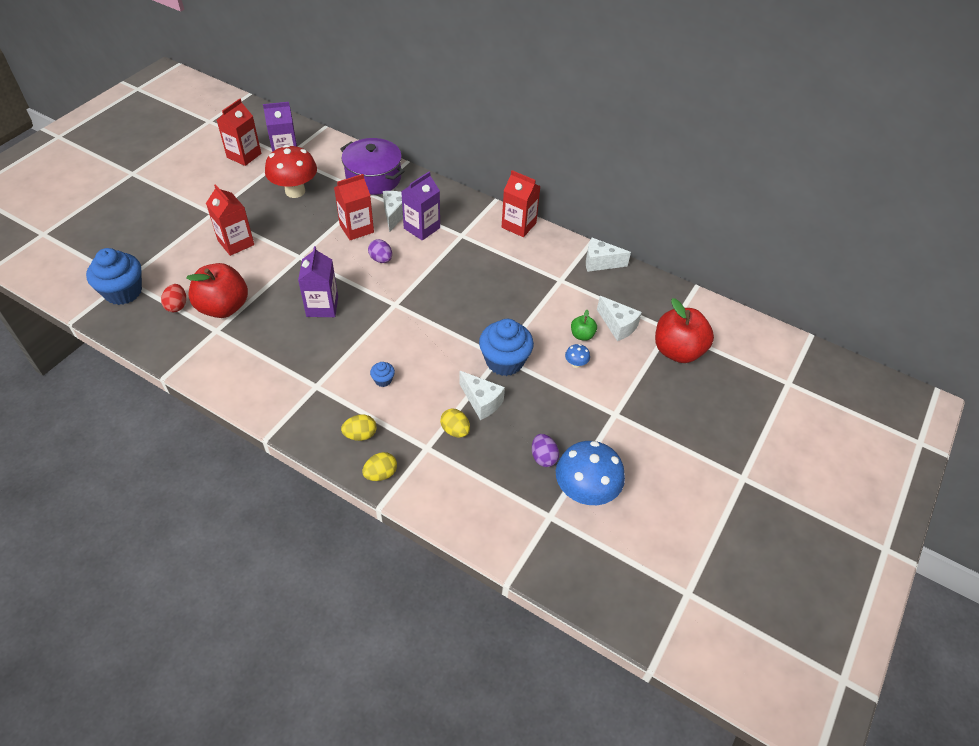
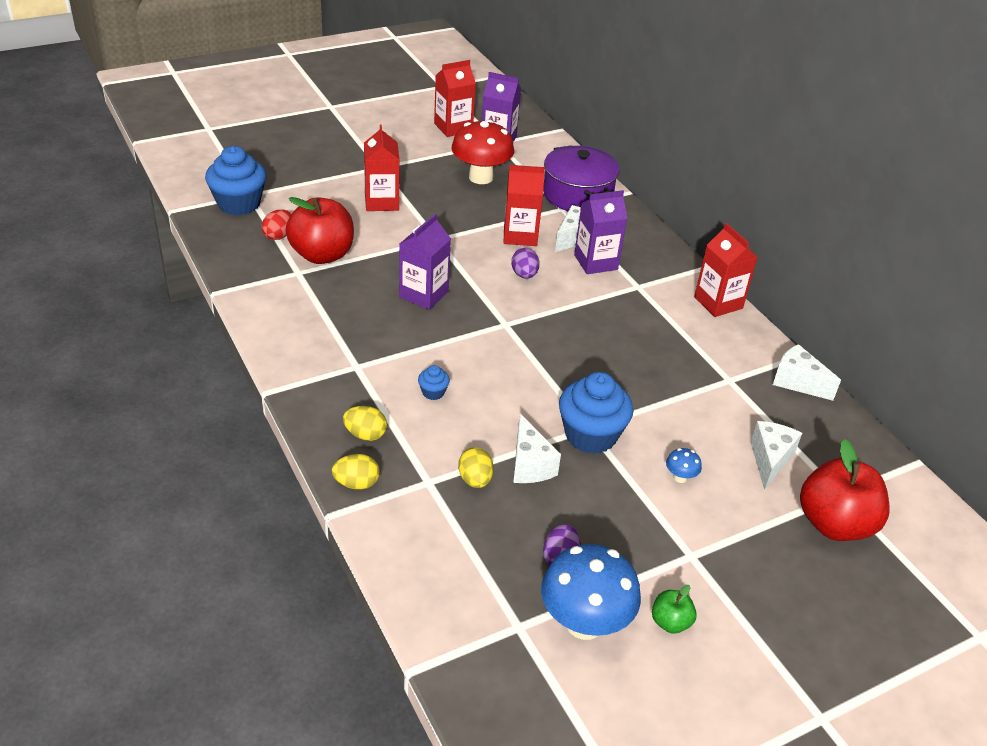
camera: 30 degrees right, 10 degrees down
(582, 335) = (712, 450): green apple -> green apple (670, 622)
(618, 326) = (769, 460): white cheese -> white cheese turned 150 degrees counterclockwise

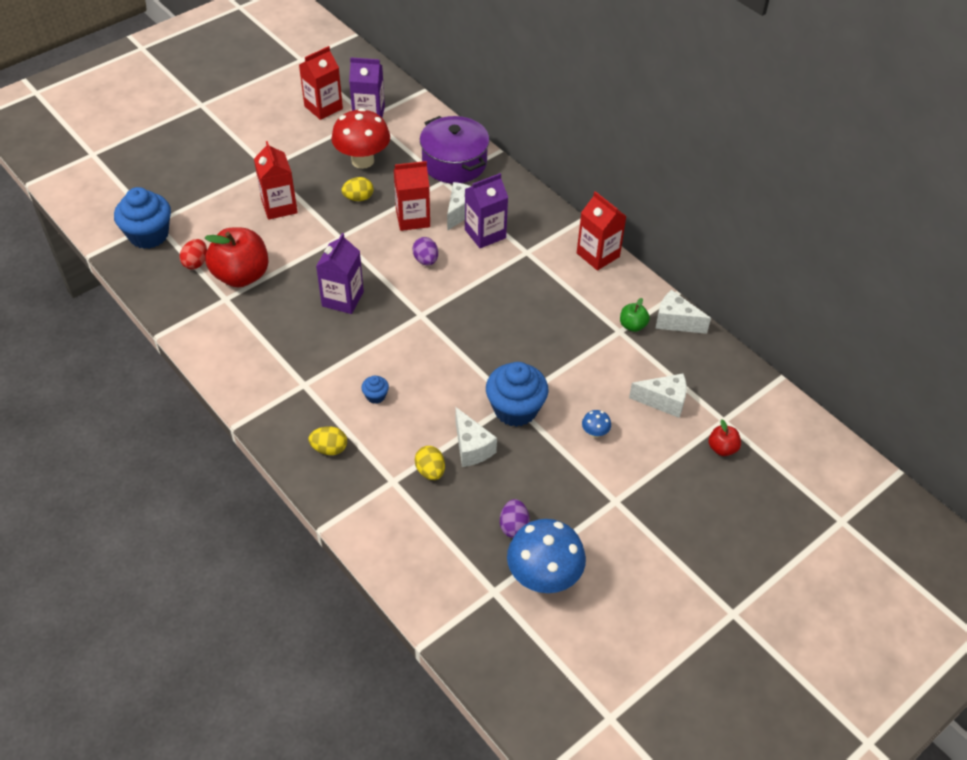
camera: 10 degrees left, 10 degrees up
(356, 483) = (334, 495): yellow egg -> yellow egg (358, 198)
(670, 622) = (609, 561): green apple -> green apple (632, 325)
(769, 460) = (663, 401): white cheese -> white cheese turned 90 degrees clockwise
(834, 524) = (722, 448): red apple -> red apple, size x0.47

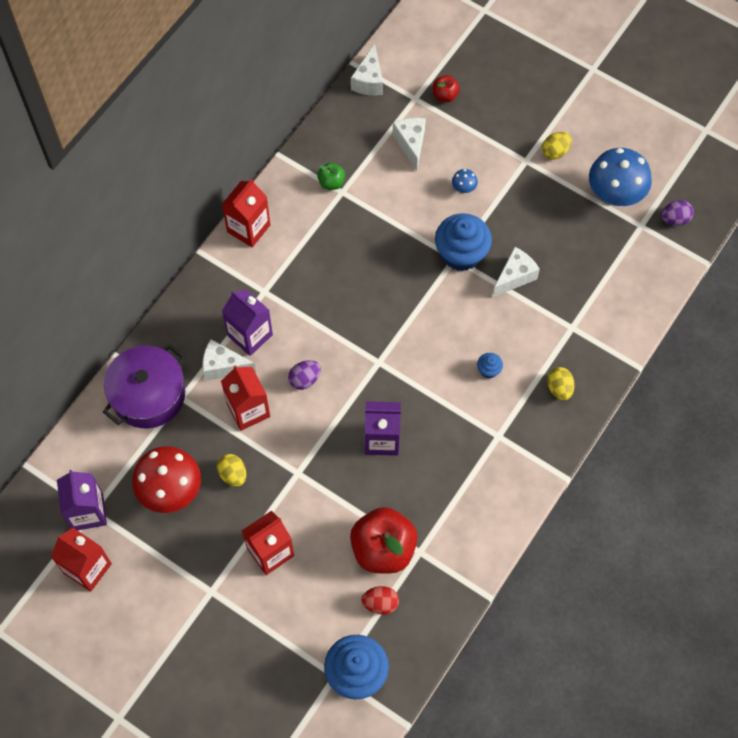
camera: 105 degrees left, 15 degrees up
(430, 471) = (550, 301): yellow egg -> yellow egg (555, 152)
(514, 526) = (578, 226): purple egg -> purple egg (675, 219)
(675, 322) = (315, 150): white cheese -> white cheese (369, 81)

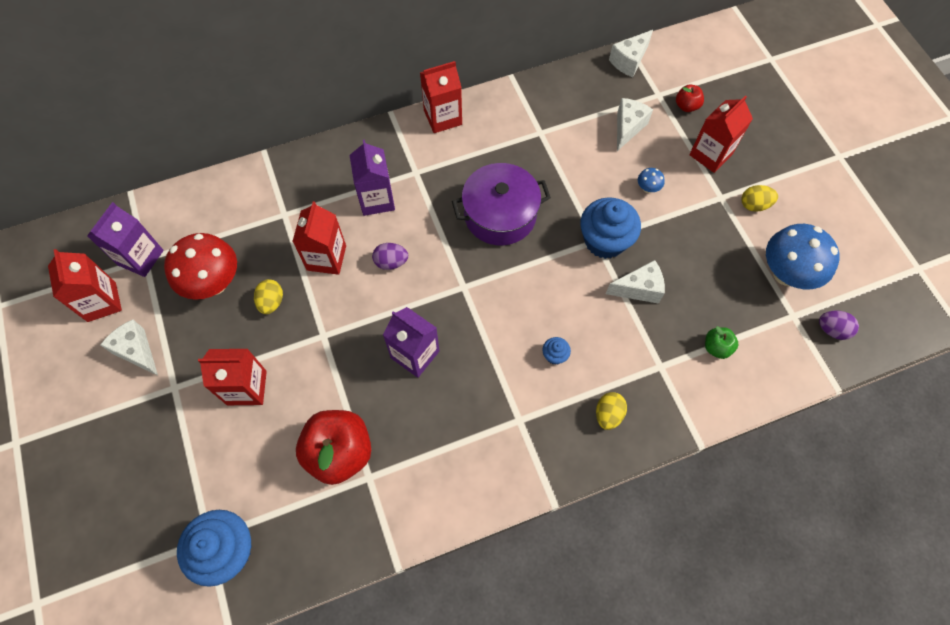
camera: 35 degrees right, 0 degrees up
(148, 395) = (261, 197): purple pot -> purple pot (500, 215)
(223, 367) = (336, 211): white cheese -> white cheese (137, 351)
(331, 182) = (537, 120): green apple -> green apple (716, 347)
(380, 603) = (298, 500): red egg -> none
(493, 128) = (710, 154): none -> red carton

